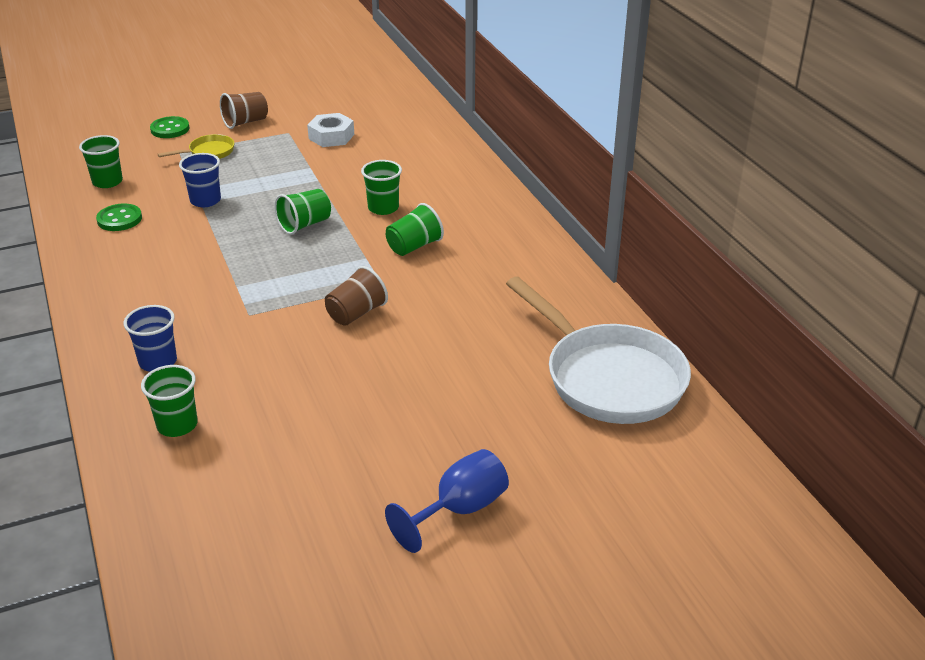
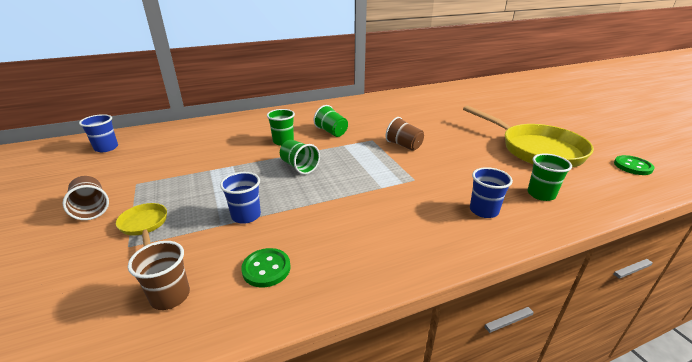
camera: 90 degrees left, 5 degrees down
(107, 182) = (170, 296): green cup -> brown cup
(170, 129) = (58, 262): green button -> green button (632, 166)
(319, 465) = (536, 149): none -> yellow pan
(331, 136) = (161, 163): white nut -> none
(377, 98) = (106, 148): none -> blue cup
(459, 510) = (536, 121): blue goblet -> none
(608, 377) = (434, 96): white pan -> none

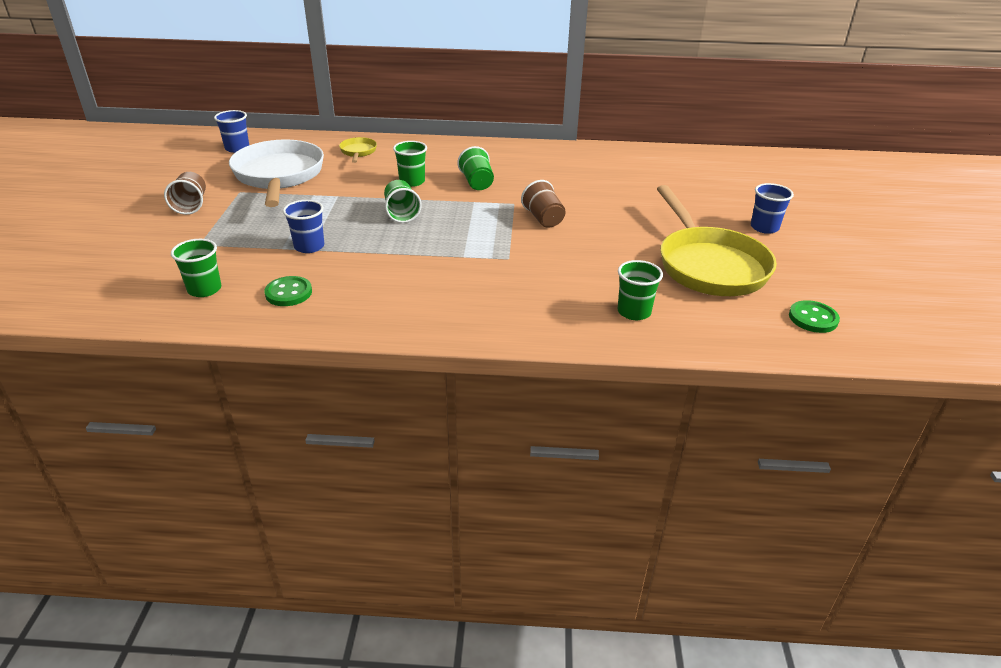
camera: 25 degrees right, 5 degrees up
(144, 225) = (222, 231): yellow pan -> yellow pan (358, 152)
(165, 162) = (279, 176): none -> white pan
(170, 296) = (204, 289): brown cup -> green cup
(483, 210) = (543, 307): blue cup -> blue cup (764, 227)

